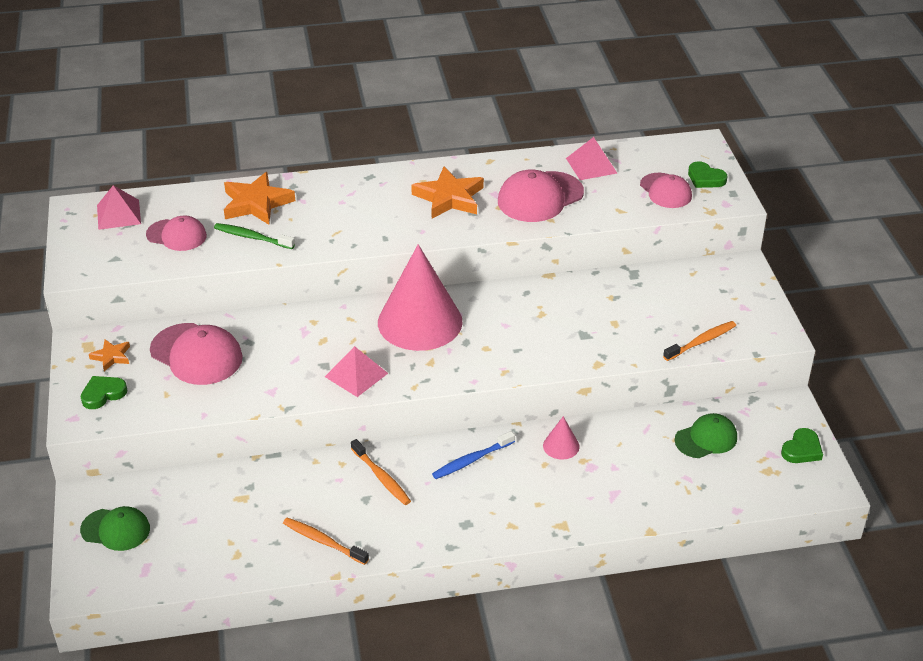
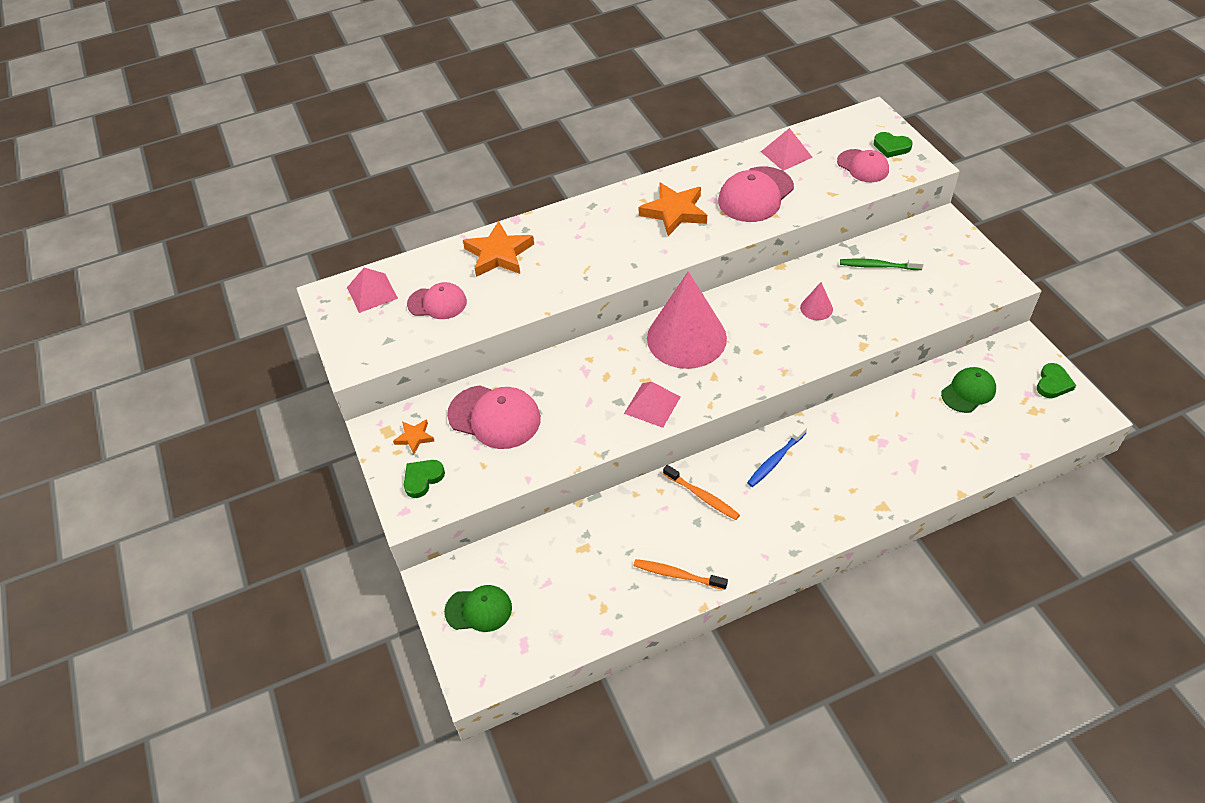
camera: 10 degrees left, 10 degrees up
(252, 237) = (510, 290): green toothbrush -> green toothbrush (878, 266)
(561, 446) = (847, 427): pink cone -> pink cone (816, 308)
(701, 341) = (942, 303): orange toothbrush -> none

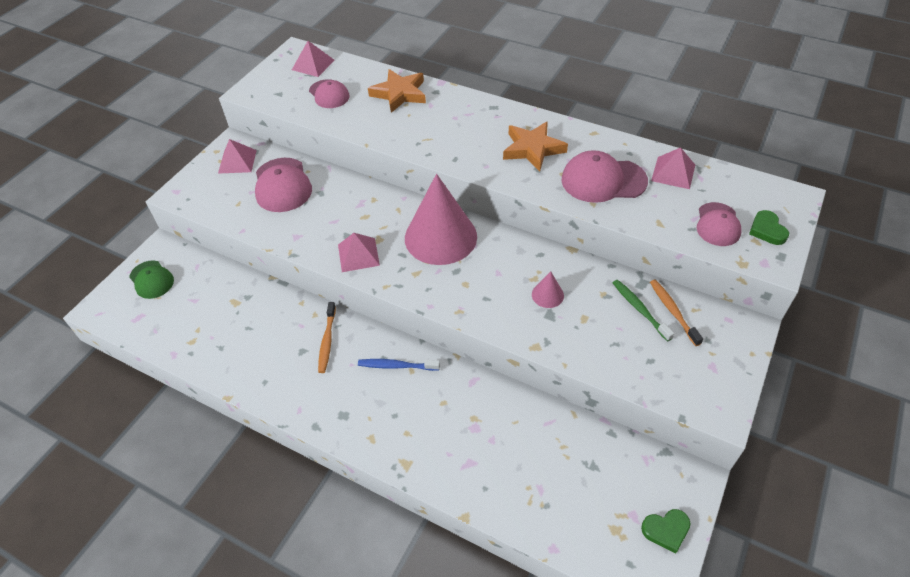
camera: 50 degrees right, 0 degrees up
(414, 437) = (237, 161): orange star -> pink pyramid
(422, 479) = (206, 184): green heart -> none
(677, 575) = (246, 366): orange toothbrush -> orange toothbrush (673, 311)
(968, 391) = (589, 463): green cap -> none

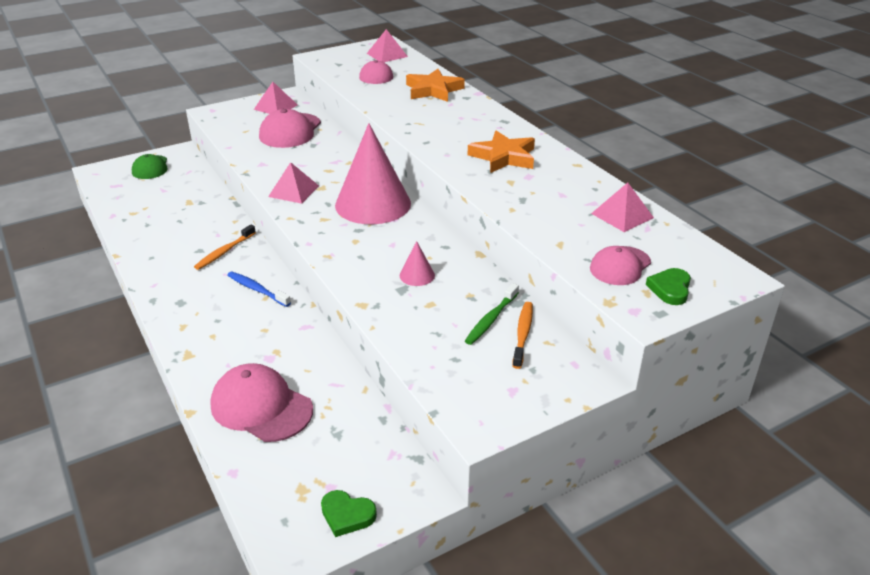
camera: 30 degrees right, 15 degrees down
(603, 180) = (542, 197): pink cap -> pink cap (261, 407)
(639, 309) = (491, 319): green toothbrush -> green toothbrush turned 150 degrees counterclockwise

